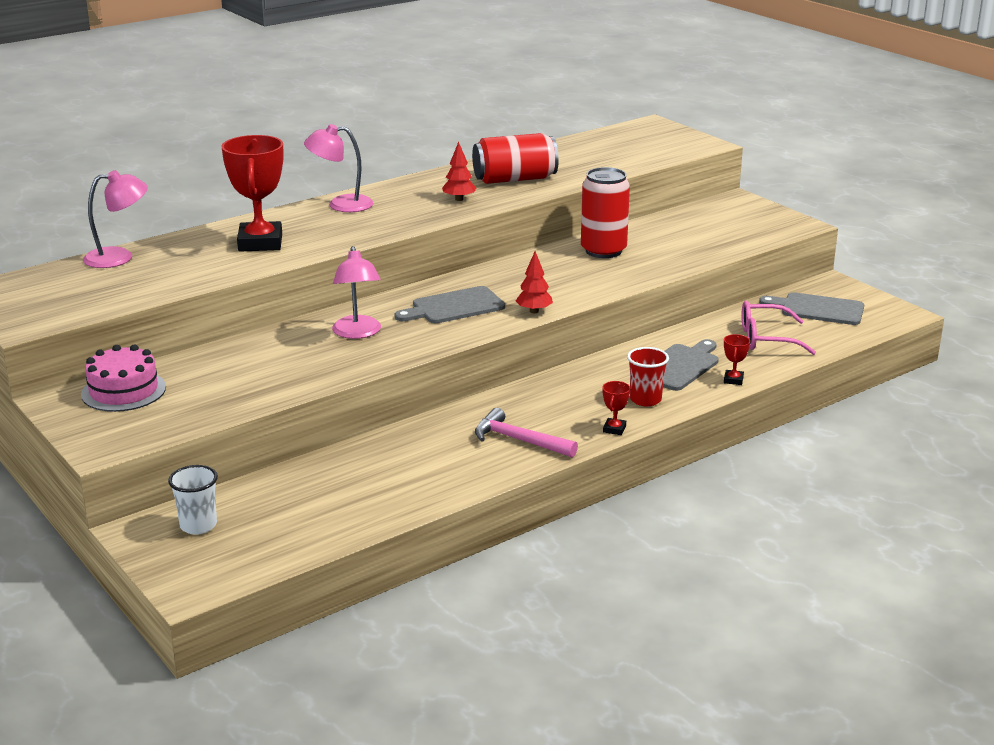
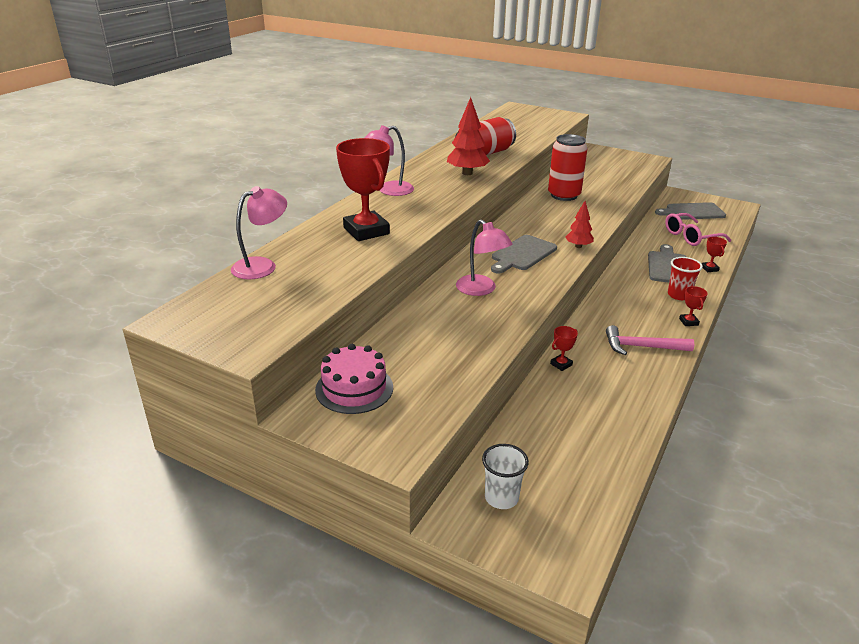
camera: 25 degrees left, 5 degrees up
(402, 435) = (561, 364): none -> red trophy
(459, 199) = (467, 173): red tree -> red tree, size x1.65

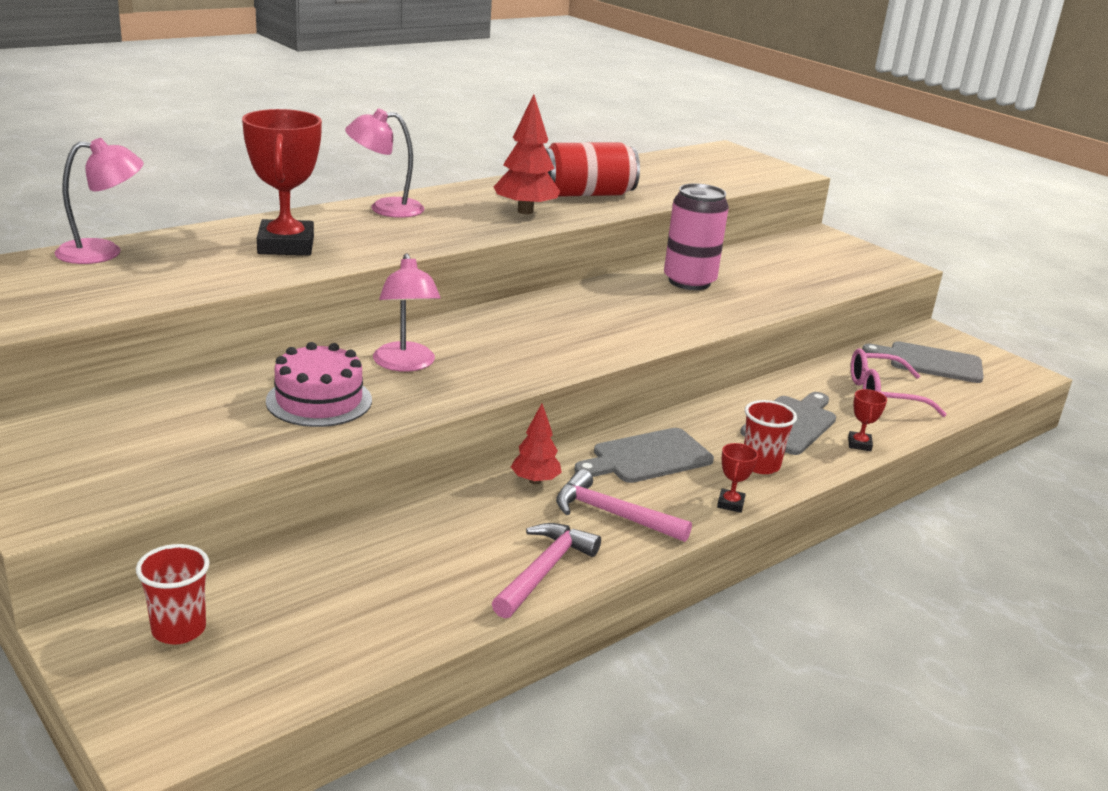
camera: 20 degrees right, 5 degrees down
(354, 388) = (89, 428): pink cake -> pink cake (319, 400)
(501, 498) = (179, 630): white cup -> red cup
(522, 254) = (523, 338): grey cutting board -> grey cutting board (647, 457)
(561, 364) = (462, 501): red trophy -> none
(564, 195) = (689, 281): red can -> pink can
(578, 246) = (621, 348): red tree -> red tree (535, 481)
(645, 391) = (544, 570): none -> pink hammer

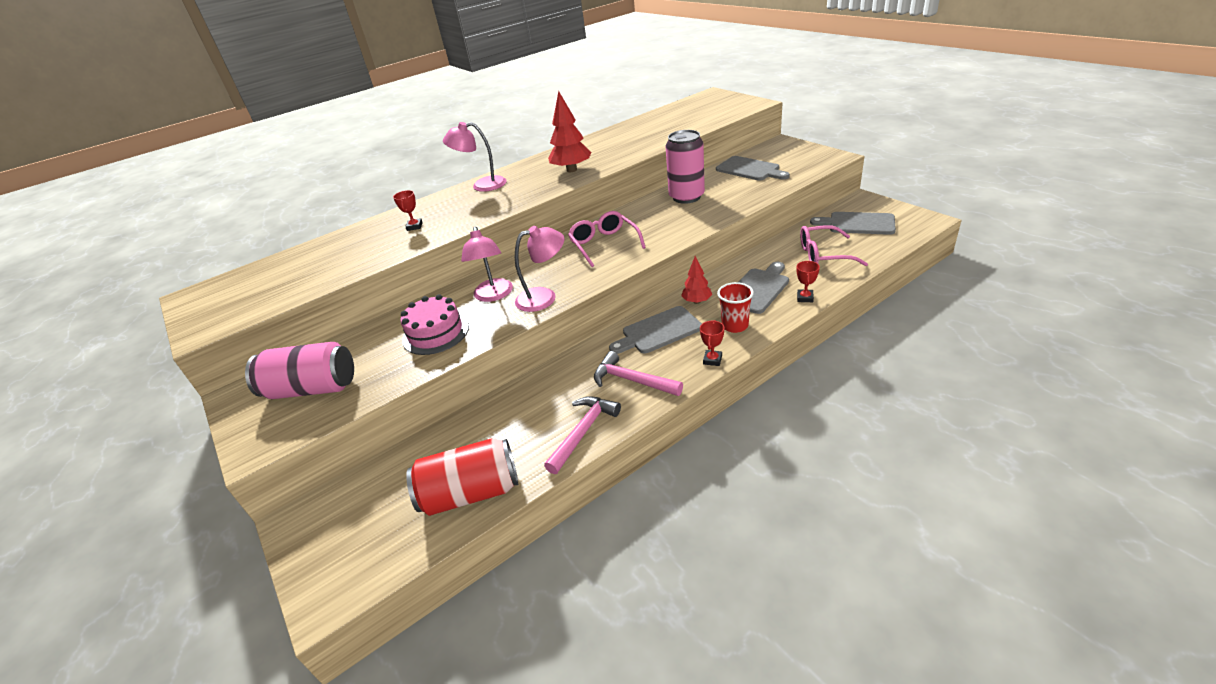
camera: 10 degrees right, 10 degrees up
(103, 252) = (302, 253): pink lamp -> pink lamp (544, 297)
(125, 447) = (312, 389): none -> pink can
(179, 630) = (349, 509): red cup -> none
(286, 245) = (414, 226): red trophy -> red trophy, size x0.42
(535, 481) = (583, 361): red tree -> red tree (696, 301)
(570, 323) = (604, 244): none -> pink glasses
(586, 194) = (614, 148): red can -> red can (470, 493)
(780, 261) = (750, 169): none -> grey cutting board

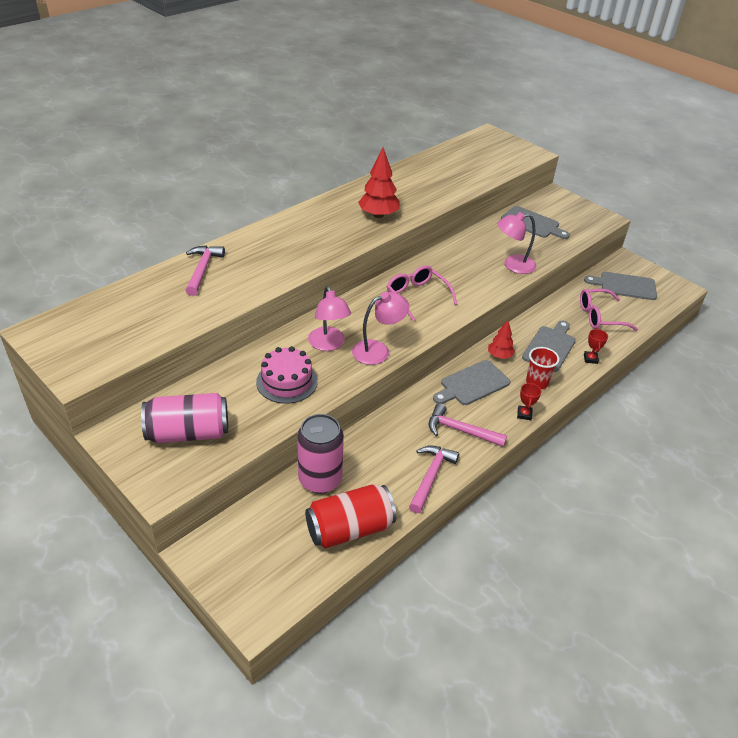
camera: 15 degrees left, 5 degrees up
(375, 231) = (202, 269): none -> pink hammer
(414, 226) = (242, 268): red trophy -> none
(482, 185) = (292, 223): pink lamp -> pink lamp (513, 265)
(686, 197) = (480, 249): pink can -> pink can (320, 479)

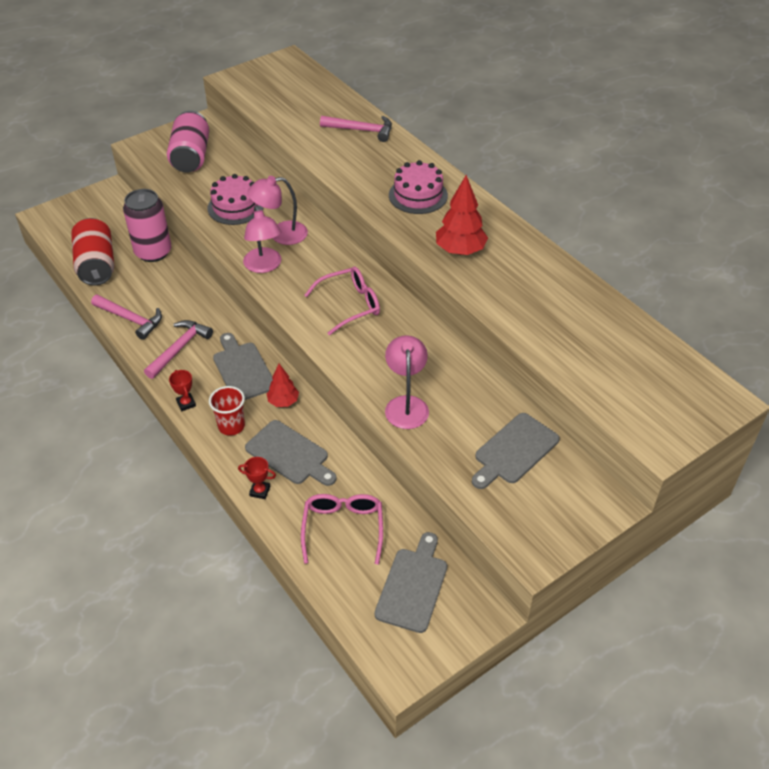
camera: 100 degrees right, 5 degrees up
(308, 235) = (418, 195): none -> pink cake
(524, 414) = (186, 403): red trophy -> red trophy turned 45 degrees clockwise

